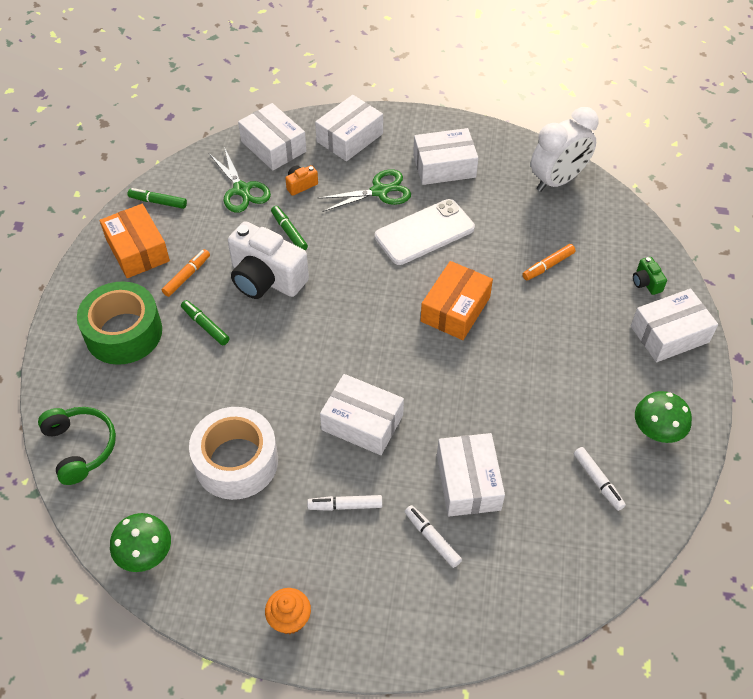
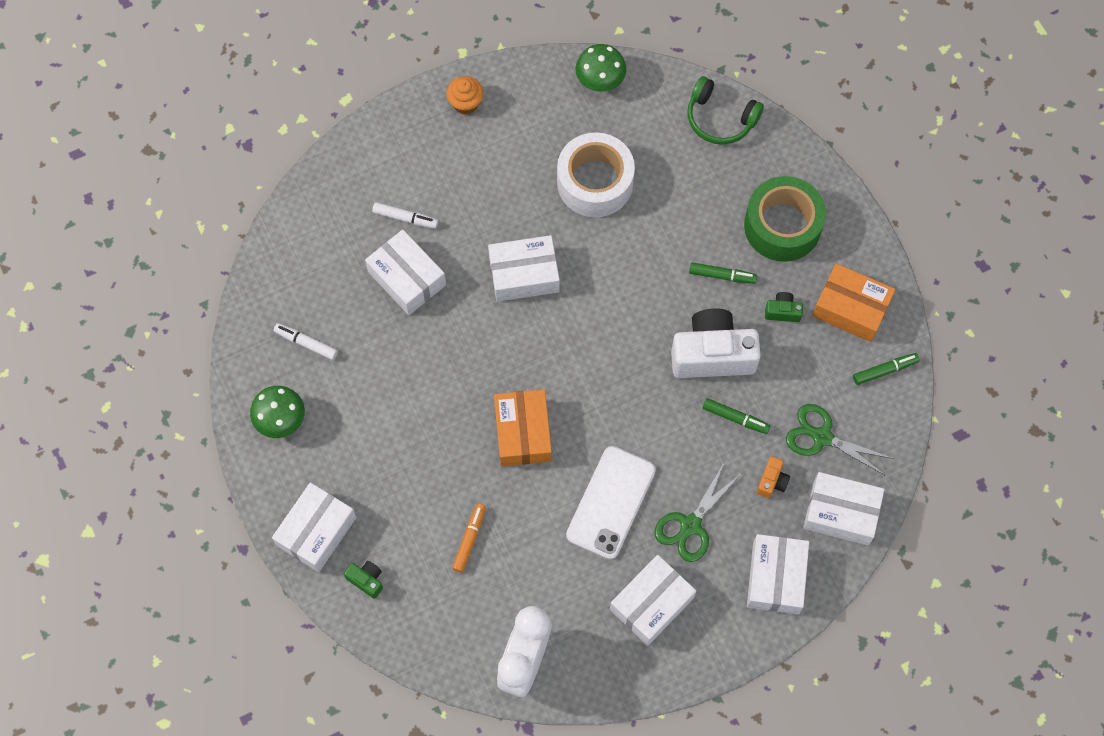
camera: 145 degrees right, 15 degrees up
(187, 276) = (782, 311): orange marker -> green camera
(345, 505) = (487, 202): white marker -> none

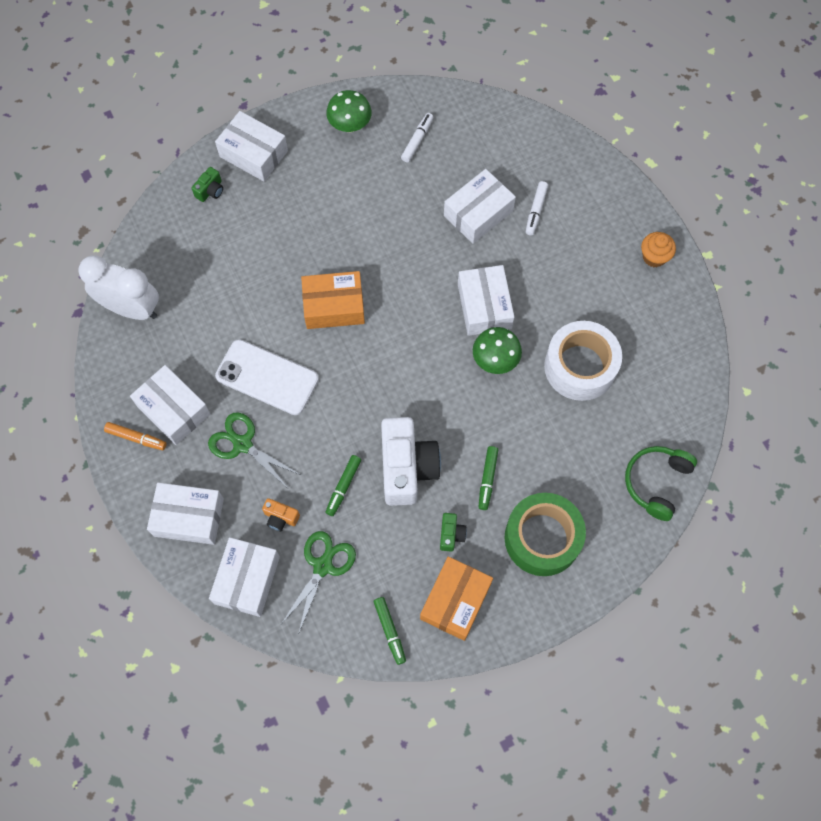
camera: 90 degrees right, 0 degrees up
(469, 539) = (240, 266): orange marker -> orange marker (136, 438)
(600, 80) = (688, 372): green mushroom -> green mushroom (495, 360)

